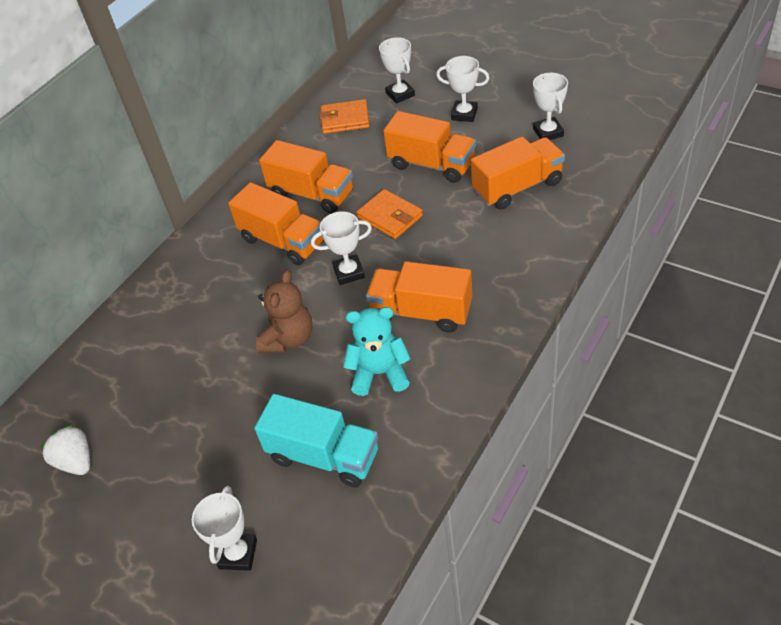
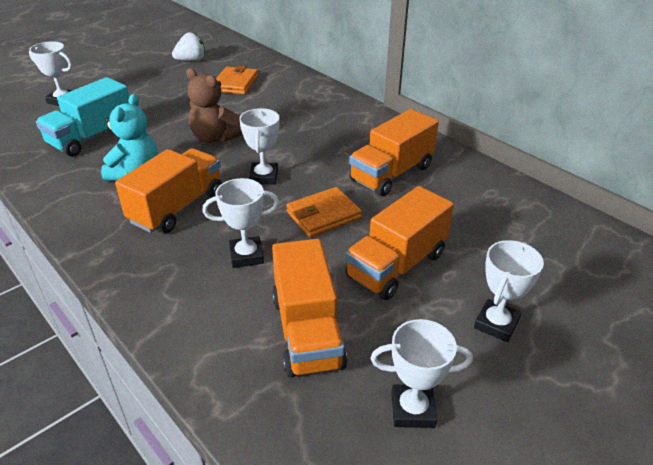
camera: 100 degrees right, 10 degrees down
(282, 241) = (333, 149): orange truck -> none
(345, 119) = (518, 215): orange wallet -> orange wallet (235, 83)
(400, 94) = (564, 272): white trophy -> white trophy (246, 255)

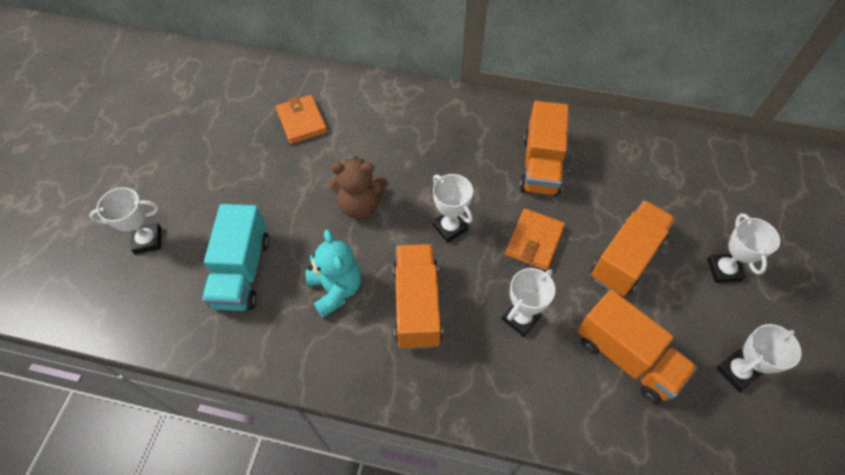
camera: 35 degrees left, 20 degrees up
(191, 60) = (219, 110): white strawberry -> none
(396, 265) = (626, 258): orange truck -> orange truck turned 150 degrees counterclockwise

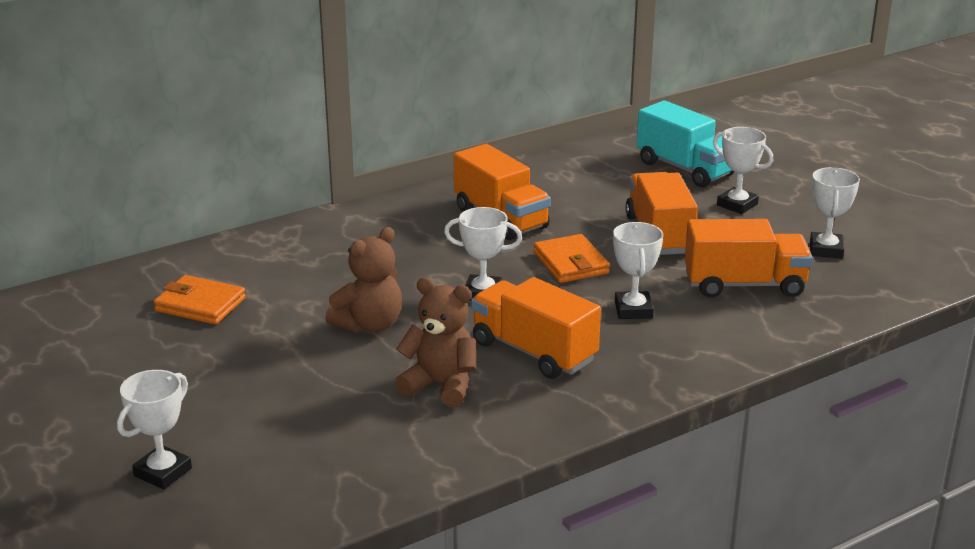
camera: 45 degrees left, 30 degrees down
(242, 271) = (320, 429): turquoise truck -> turquoise truck (685, 169)
(336, 289) = (441, 385): turquoise teddy bear -> brown teddy bear

